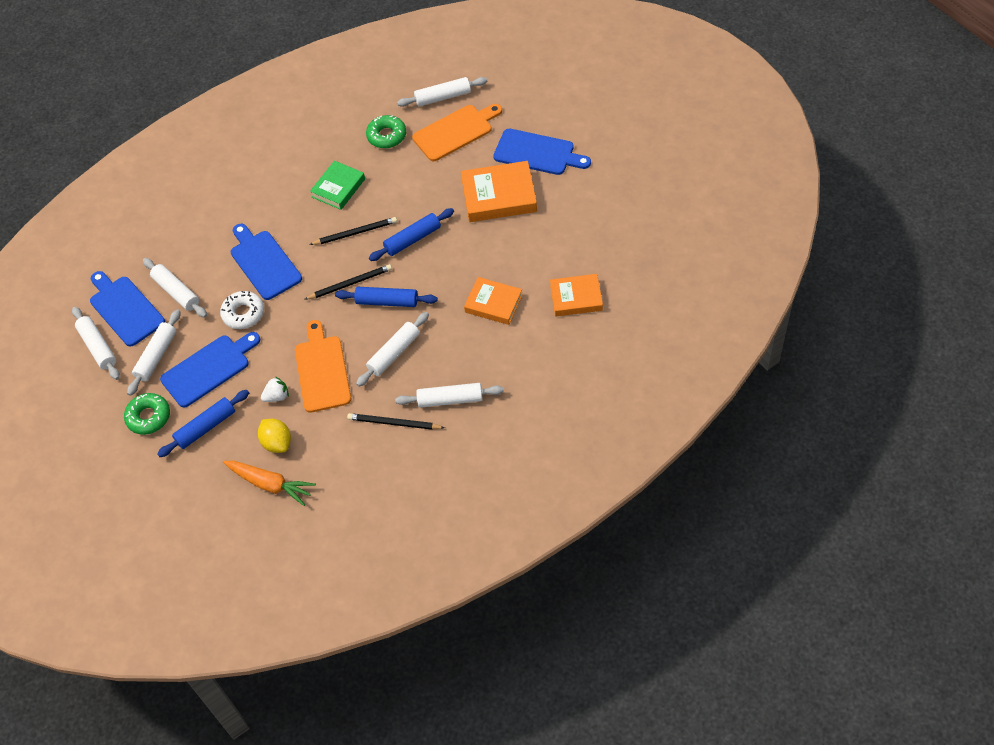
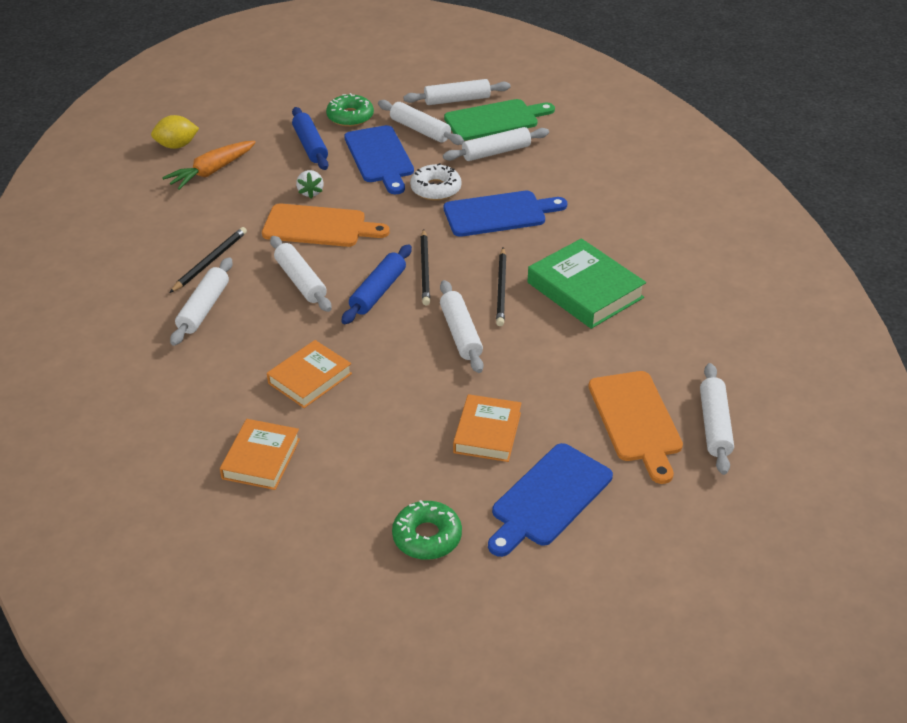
camera: 105 degrees right, 15 degrees down
(125, 309) = (495, 120): blue cutting board -> green cutting board
(277, 443) = (255, 183): yellow lemon -> yellow lemon (177, 146)
(338, 188) = (585, 290): green book -> green book, size x1.51
(387, 136) = (659, 351): green donut -> green donut (427, 536)
(412, 239) = (461, 333): blue rolling pin -> white rolling pin
(499, 196) = (487, 432): orange book -> orange book, size x0.66

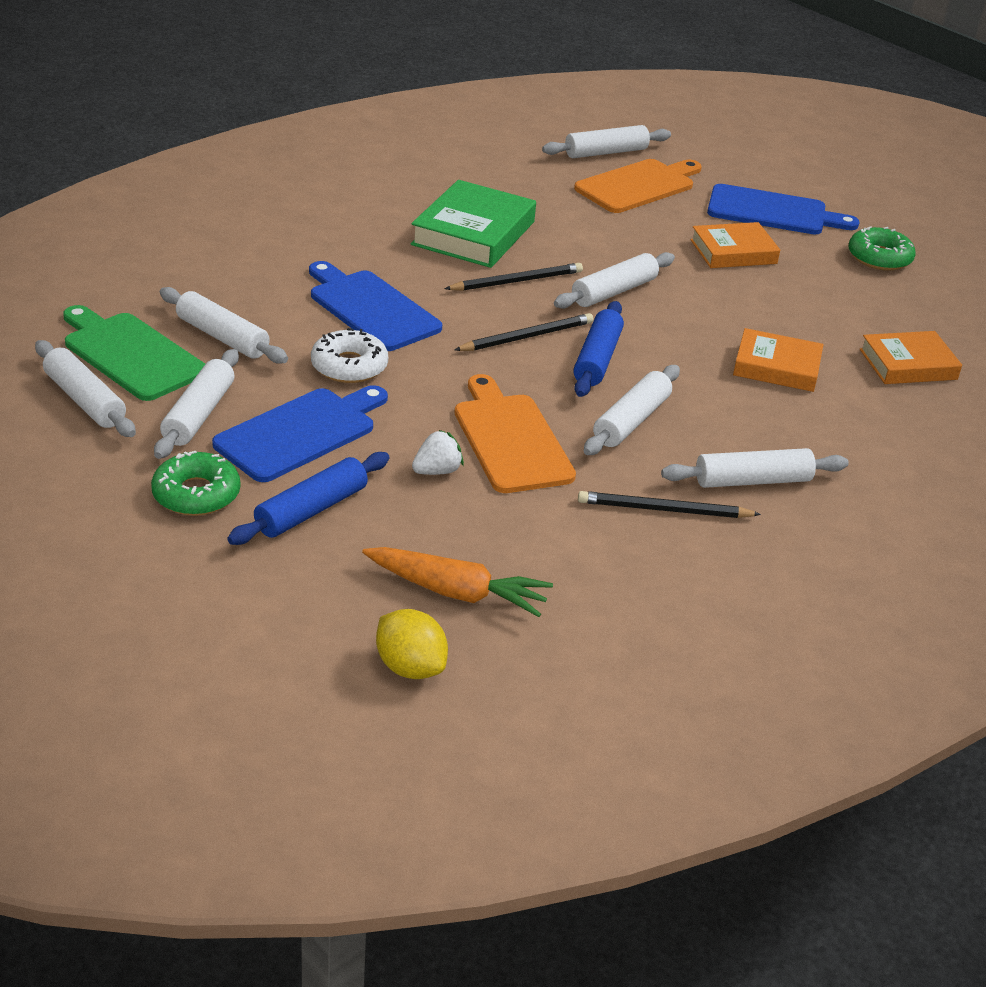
camera: 120 degrees left, 5 degrees down
(378, 292) = (597, 359): blue rolling pin -> blue rolling pin turned 75 degrees counterclockwise

